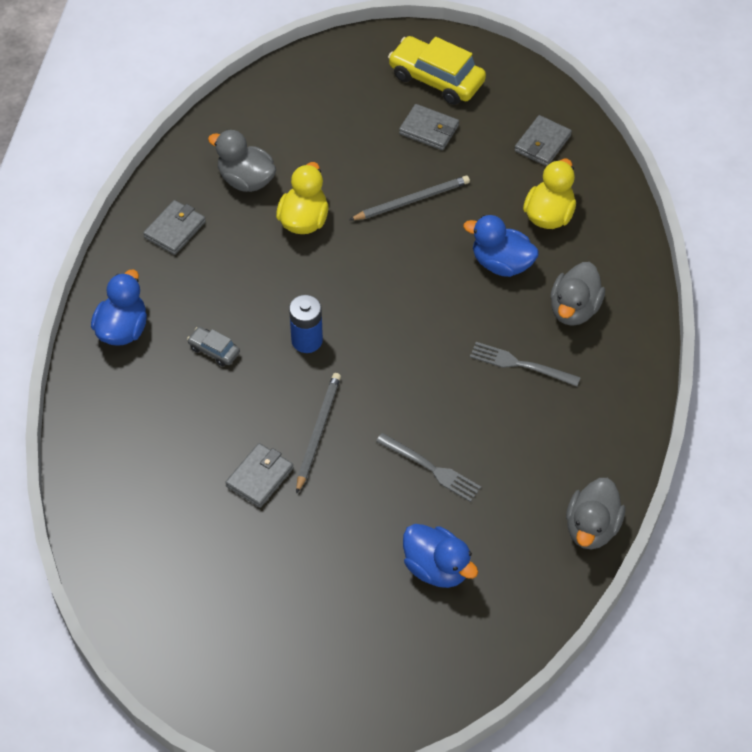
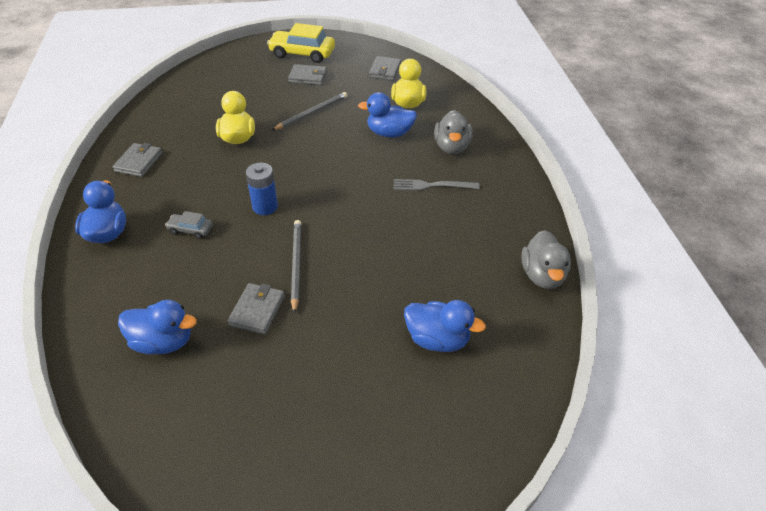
camera: 20 degrees left, 10 degrees down
(156, 485) = (163, 342): none -> blue duck
(246, 180) = (187, 124): grey duck -> none
(431, 469) = (398, 267): grey fork -> none

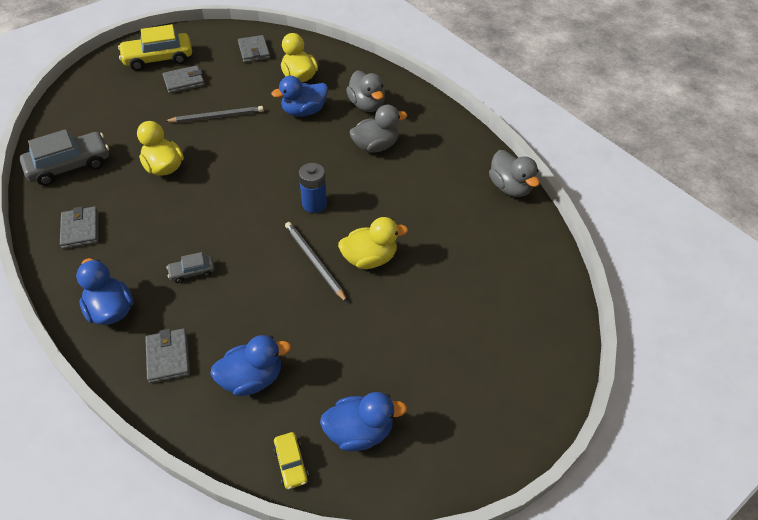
camera: 30 degrees left, 5 degrees up
(132, 435) = (291, 463): none -> yellow car
(171, 112) = (70, 165): none -> grey car
(257, 310) = (312, 314): grey wallet -> grey wallet (168, 357)
(265, 207) = (245, 222): blue battery -> blue battery (314, 204)
(312, 113) = (217, 117): grey pencil -> grey pencil turned 60 degrees clockwise
(347, 284) = (369, 258): none -> yellow duck
(432, 185) = (375, 146): grey fork -> grey duck
(437, 339) = (470, 271): blue duck -> blue duck (359, 431)

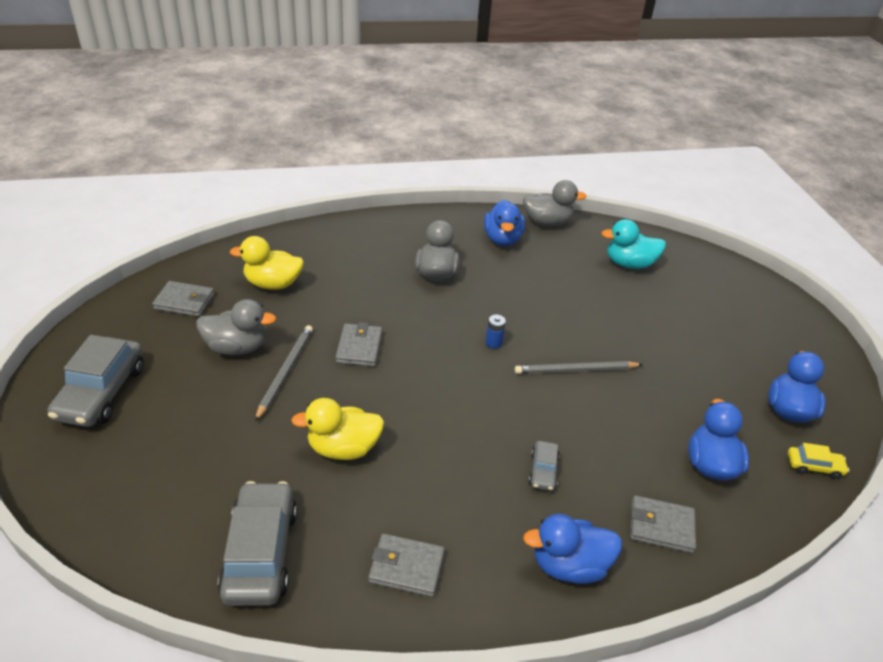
camera: 65 degrees left, 10 degrees down
(158, 59) = (101, 392): yellow car -> grey car
(184, 81) = (182, 381): grey wallet -> grey wallet (359, 347)
(304, 111) = (339, 301): blue duck -> blue duck (502, 239)
(314, 204) = (493, 343): blue battery -> blue battery, size x0.58
(367, 105) = (368, 256): grey duck -> grey duck (237, 347)
(369, 258) = (590, 332): yellow duck -> none
(495, 261) = (629, 264): none -> turquoise duck

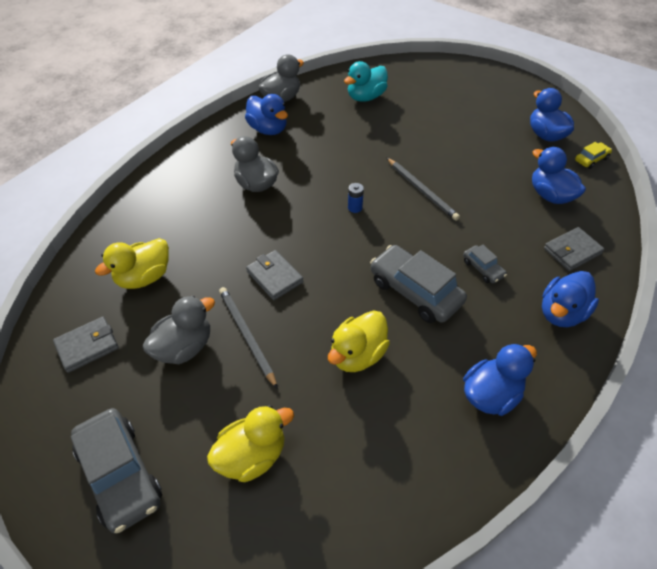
camera: 40 degrees left, 10 degrees up
(184, 450) = (252, 455): none -> yellow duck
(260, 552) = (400, 471): grey car -> grey car (415, 291)
(406, 567) = (491, 394): grey wallet -> blue duck
(575, 370) = (422, 190): grey pencil -> grey pencil turned 75 degrees counterclockwise

